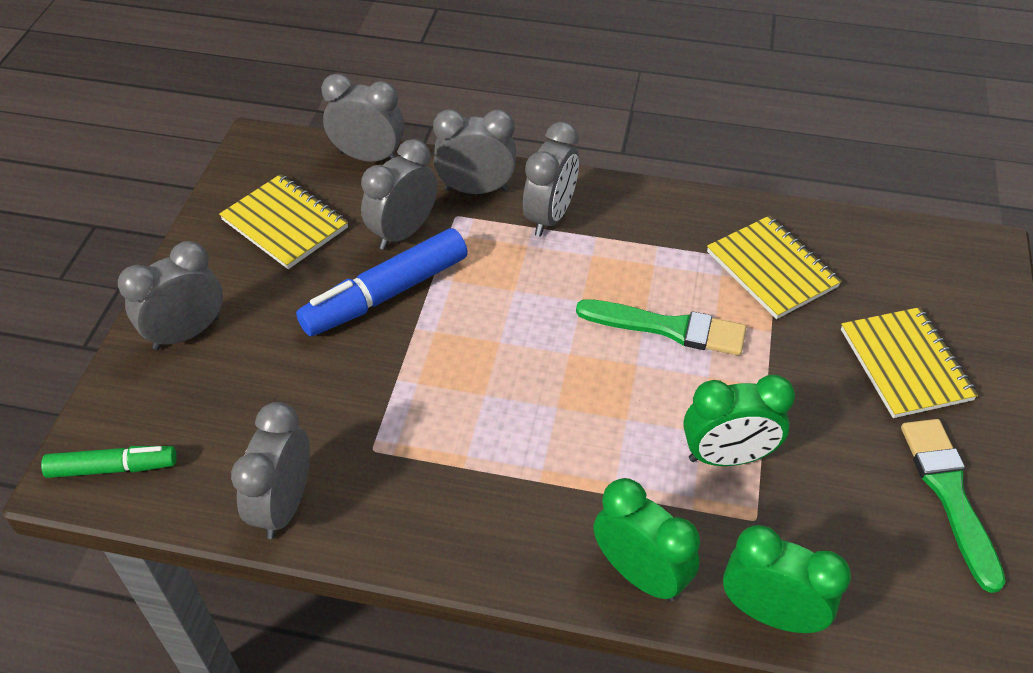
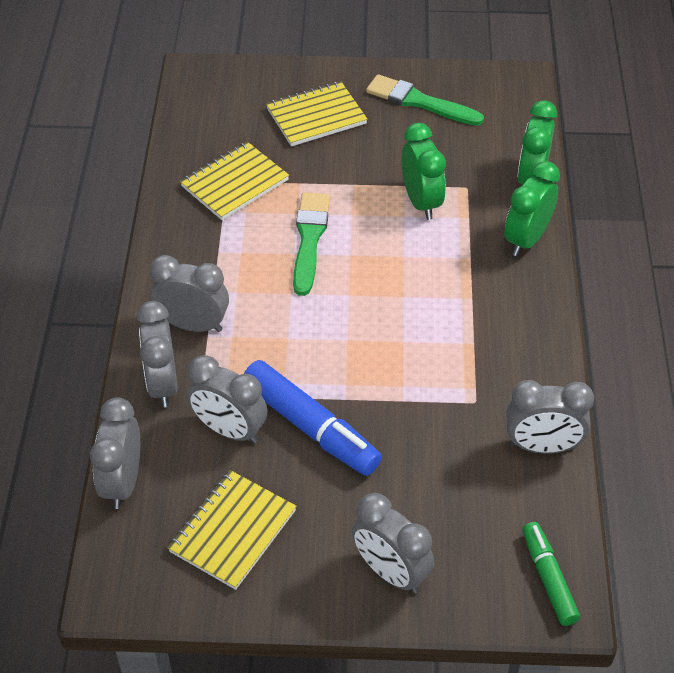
camera: 100 degrees left, 0 degrees up
(949, 494) = (419, 102): green brush -> green brush turned 45 degrees clockwise

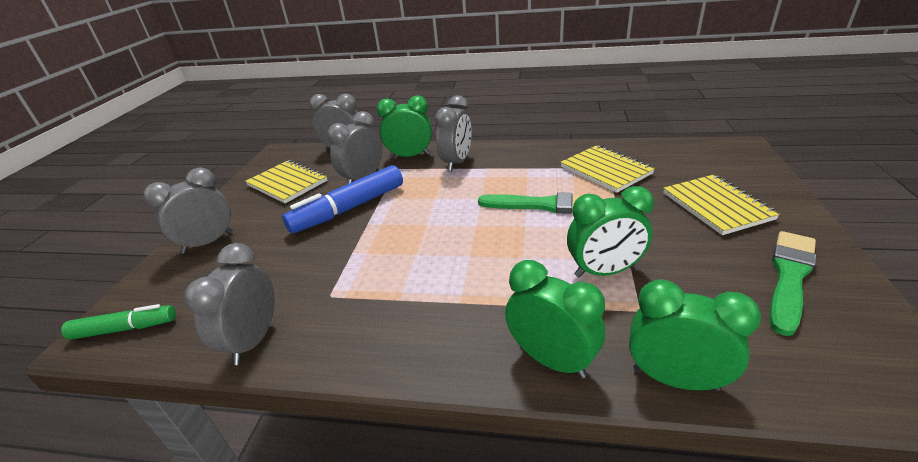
camera: 100 degrees right, 15 degrees down
(163, 384) = (410, 156): grey clock -> green clock

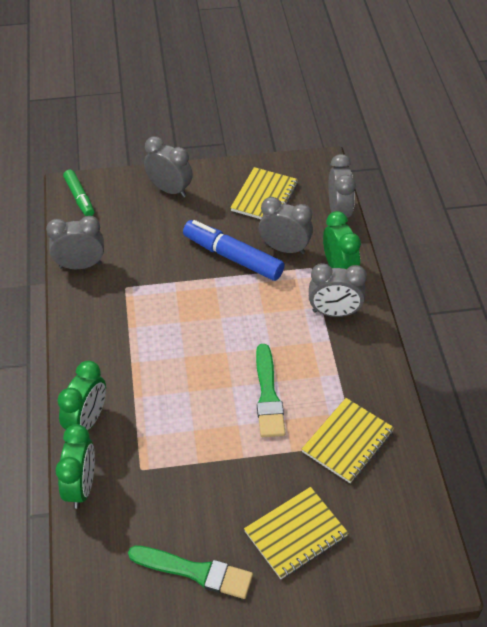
camera: 70 degrees right, 15 degrees up
(604, 271) = (180, 446): green clock -> none

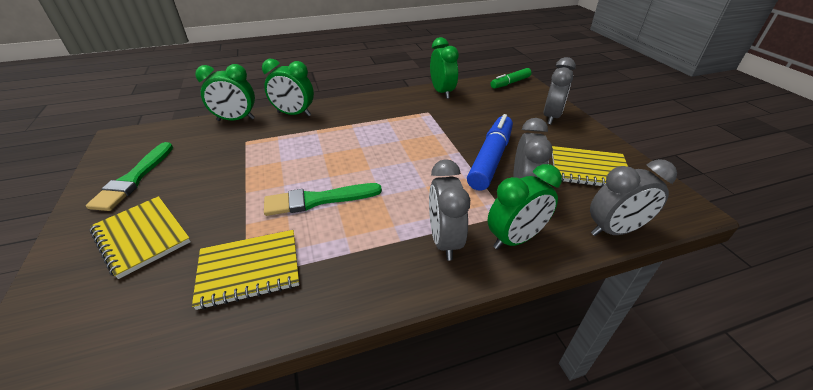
camera: 80 degrees right, 10 degrees down
(80, 265) = (442, 92): grey clock -> green clock
(347, 441) = (249, 270): yellow notebook -> yellow notebook turned 45 degrees counterclockwise

